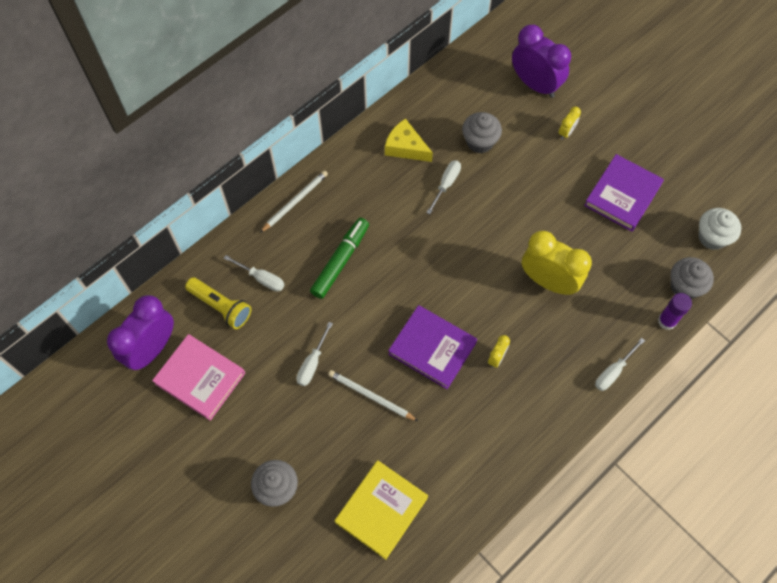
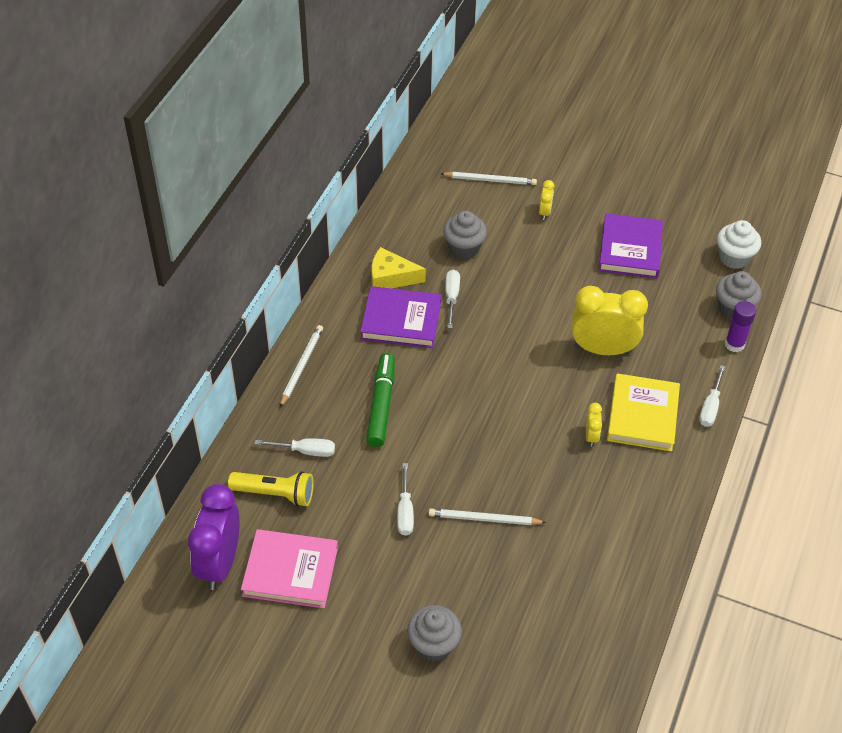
camera: 25 degrees left, 15 degrees down
(381, 510) = (554, 621): yellow book -> yellow book (642, 415)
(432, 348) = (522, 451): purple book -> purple book (401, 320)
(535, 84) = (490, 180): purple clock -> white pencil

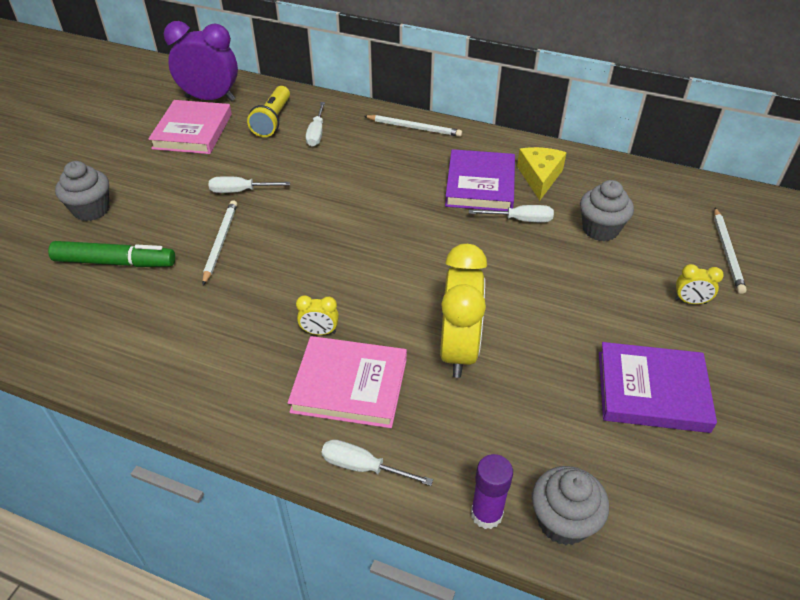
camera: 90 degrees right, 5 degrees down
(381, 405) = (368, 174): green marker -> green marker (115, 262)
(642, 415) = (350, 385): yellow book -> pink book
(734, 258) = (681, 536): white cupcake -> none

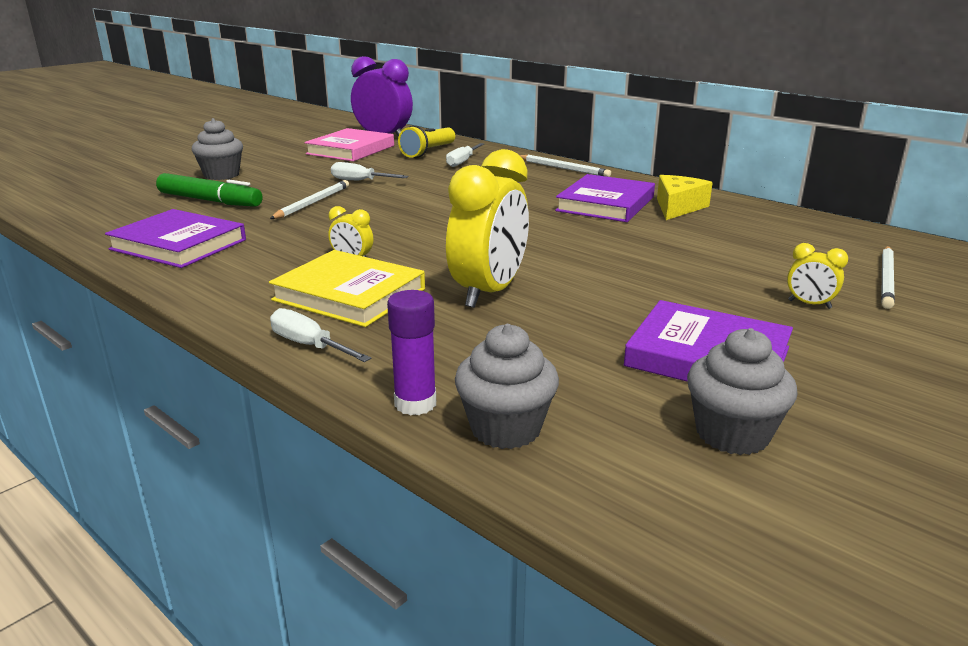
camera: 20 degrees right, 20 degrees down
(141, 348) = (179, 244): none -> purple book
(350, 385) = (349, 294): pink book -> yellow book
(520, 220) = (633, 228): white screwdriver -> none
(600, 229) = (725, 244): grey cupcake -> grey cupcake (732, 434)

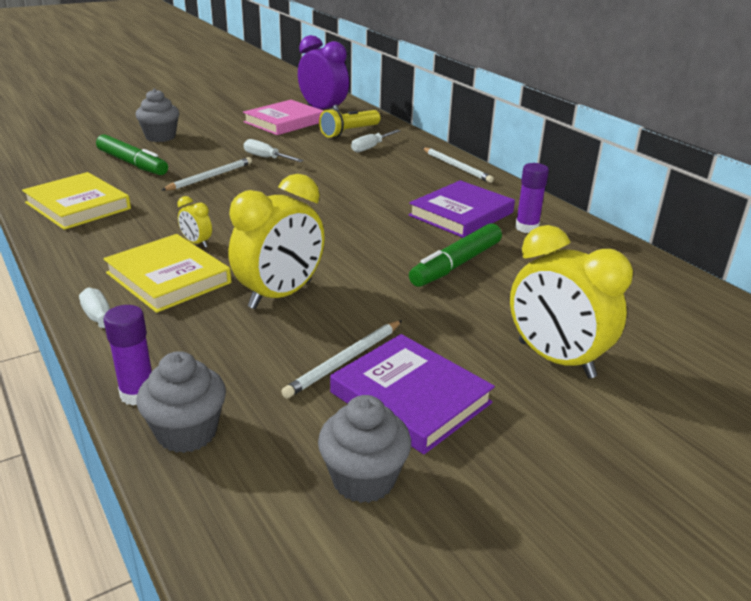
camera: 15 degrees right, 5 degrees up
(179, 244) = (78, 206): purple book -> yellow book
(641, 244) = (456, 264): none -> green marker
(678, 207) = (526, 228): yellow cheese -> purple glue stick
(809, 304) = (555, 359): yellow clock -> yellow clock, size x2.26
(886, 279) = (660, 345): white pencil -> white pencil (345, 361)

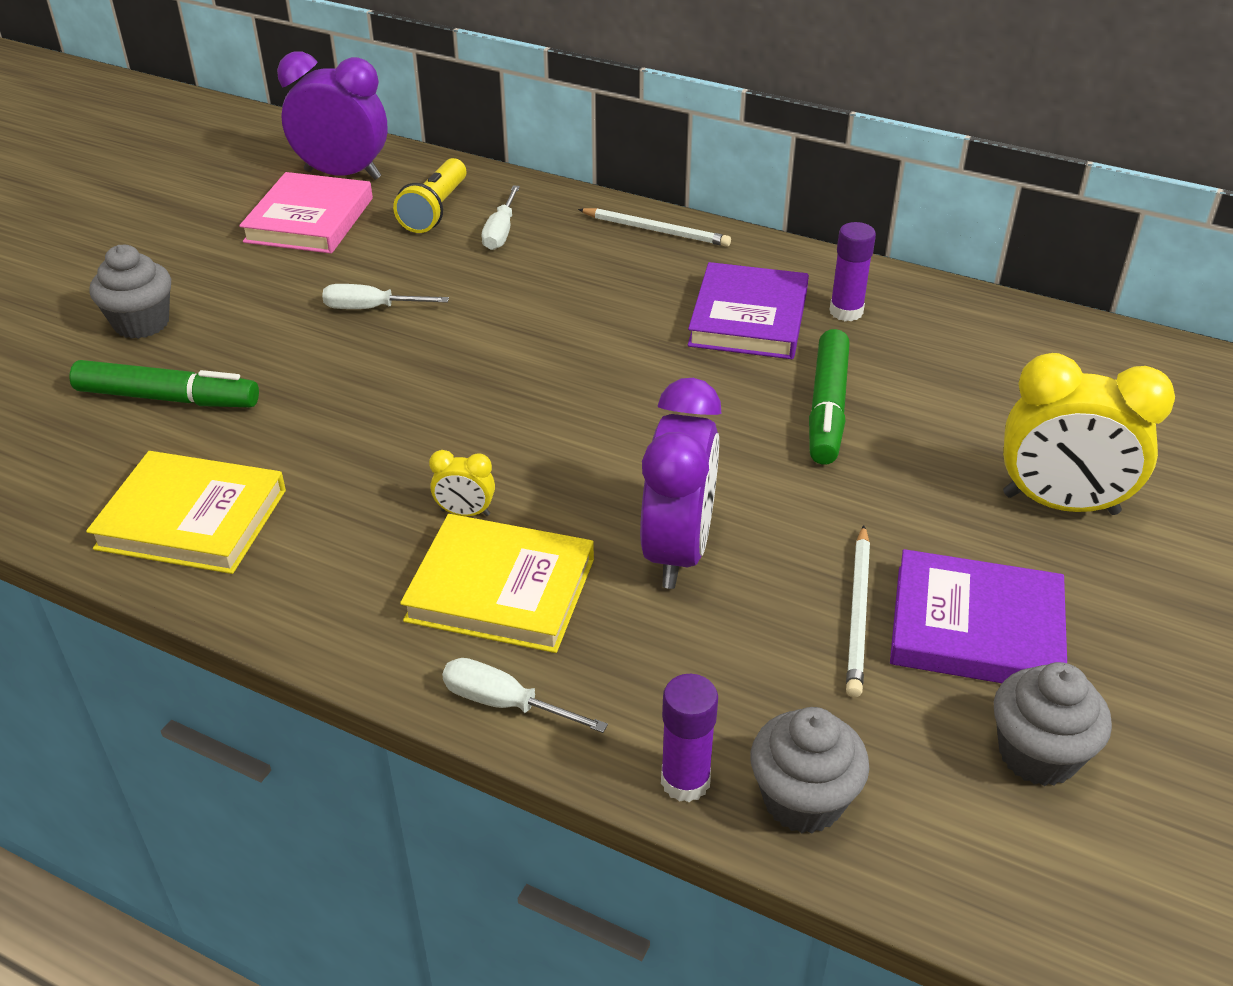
camera: 30 degrees left, 10 degrees up
(210, 177) = (331, 379): white pencil -> none
(280, 295) = (677, 551): yellow clock -> purple clock

